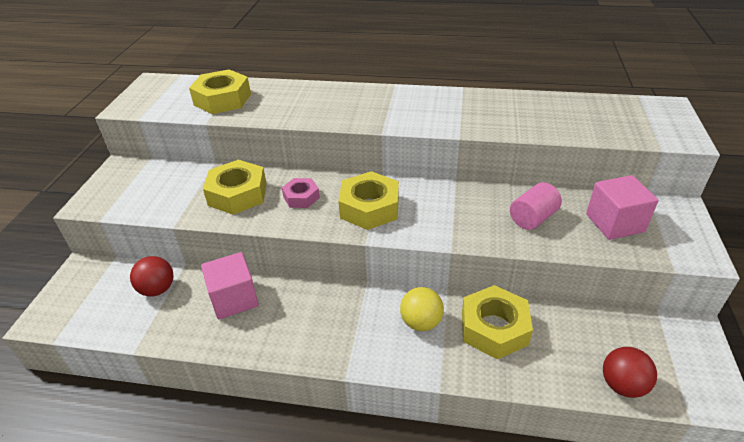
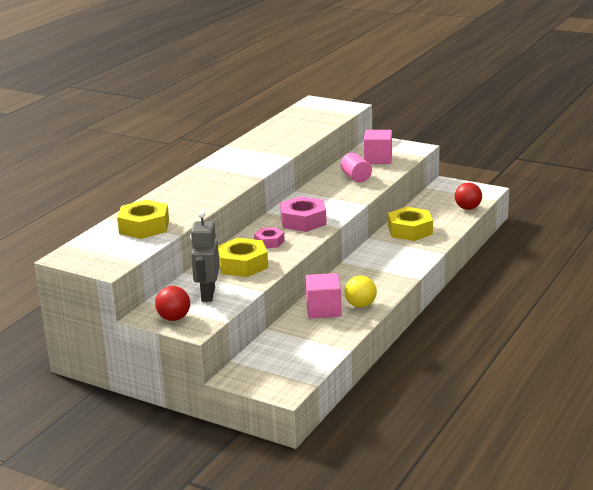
camera: 70 degrees left, 15 degrees down
(157, 289) = (289, 340): red ball -> red ball (174, 318)
(163, 190) = (207, 295): none -> grey robot
(369, 208) = (303, 221): yellow nut -> pink nut
(421, 322) = (391, 250): yellow ball -> yellow ball (360, 305)

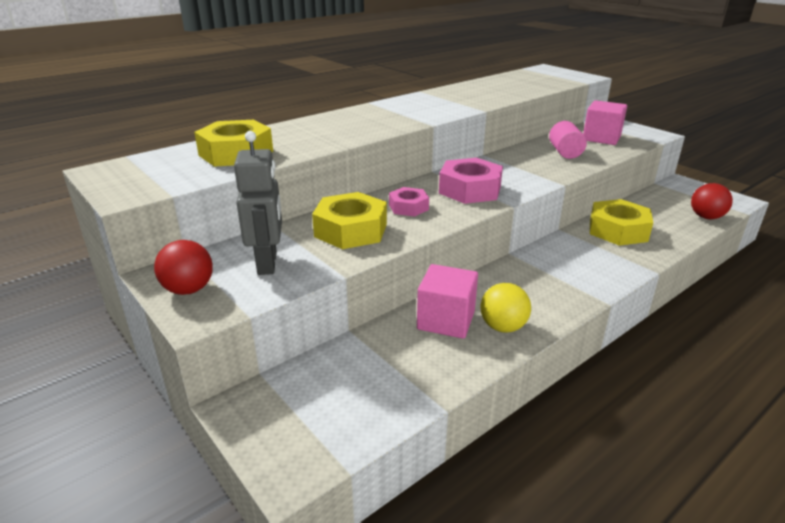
camera: 20 degrees right, 5 degrees up
(207, 295) = (268, 263): grey robot -> grey robot turned 150 degrees clockwise

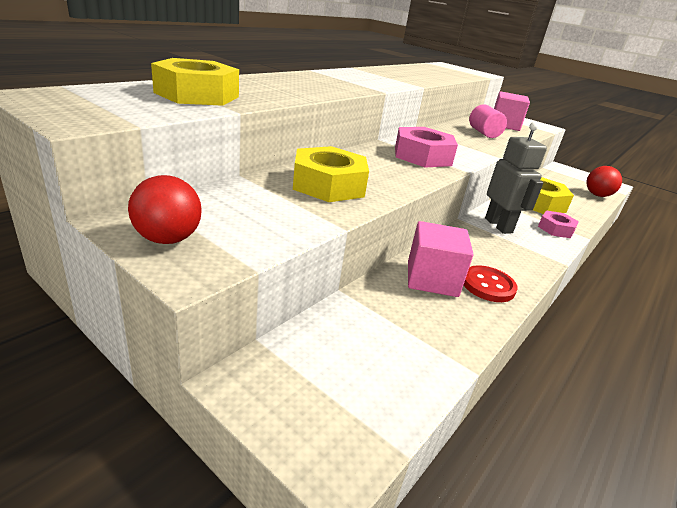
camera: 15 degrees left, 0 degrees up
(268, 263) = (253, 213): grey robot -> grey robot (498, 225)
(408, 207) = (374, 167): pink nut -> pink nut (555, 229)
(503, 327) = (488, 285): yellow ball -> red button

